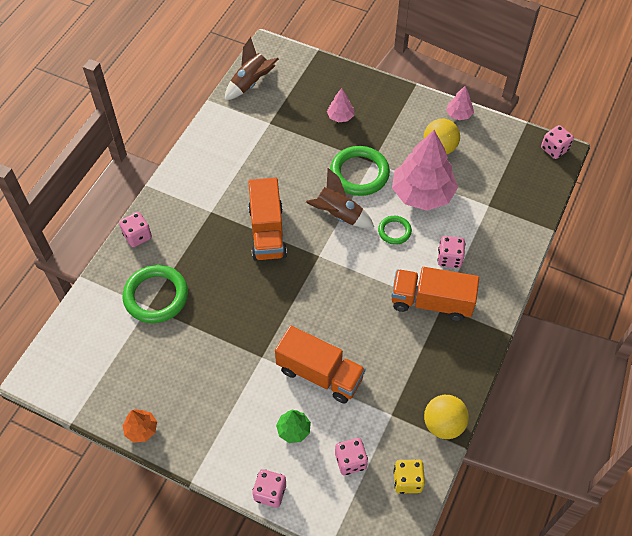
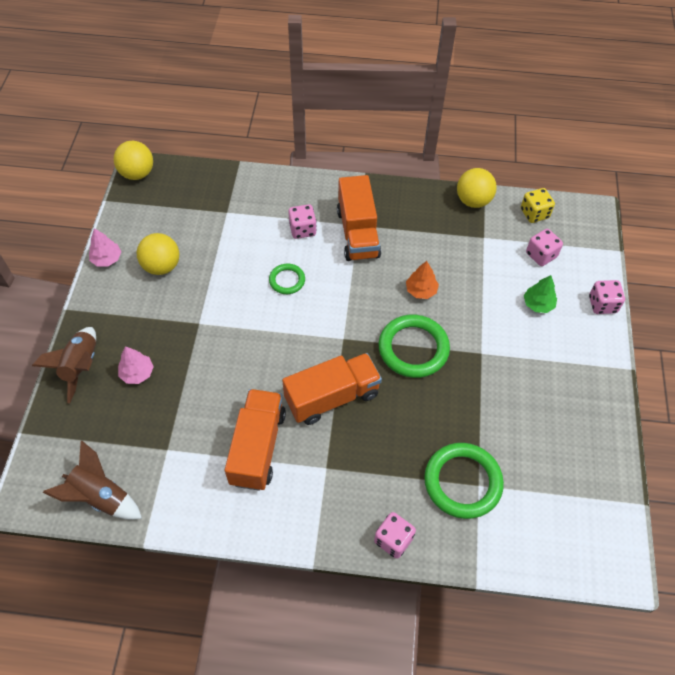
camera: 110 degrees left, 0 degrees up
(141, 429) = (611, 432): orange tree -> orange tree (421, 290)
(319, 374) = (474, 300): orange truck -> orange truck (258, 447)
(338, 215) = (284, 335): brown rocket -> brown rocket (81, 367)
(359, 173) = (220, 331): green ring -> green ring (413, 348)
(422, 193) = (229, 267): pink tree -> none
(554, 149) = (137, 173): pink dice -> yellow ball

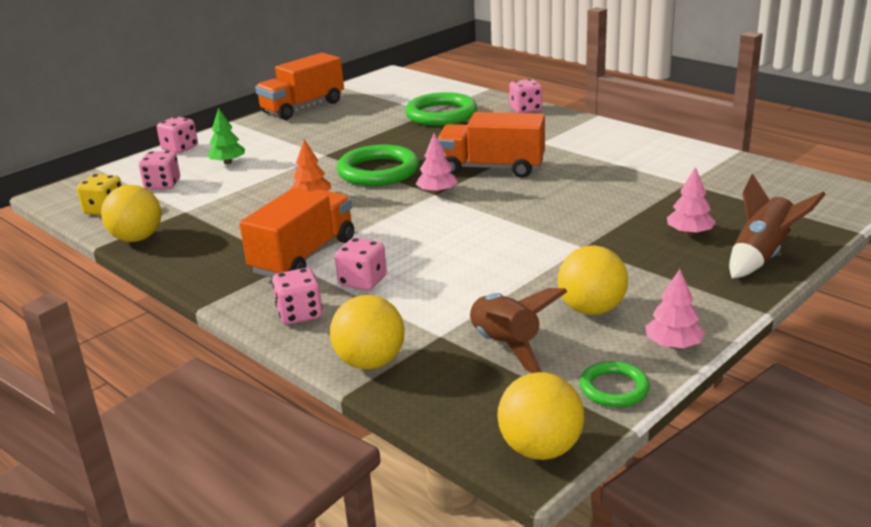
camera: 140 degrees left, 30 degrees down
(101, 497) = (772, 176): brown rocket -> brown rocket (505, 347)
(245, 181) = (370, 362): none -> yellow ball
(258, 447) = (593, 163): orange truck -> orange truck (303, 107)
(287, 280) = (440, 246): green ring -> green ring (614, 388)
(310, 192) = (300, 314): none -> pink dice
(343, 341) = (437, 192): none -> pink tree

